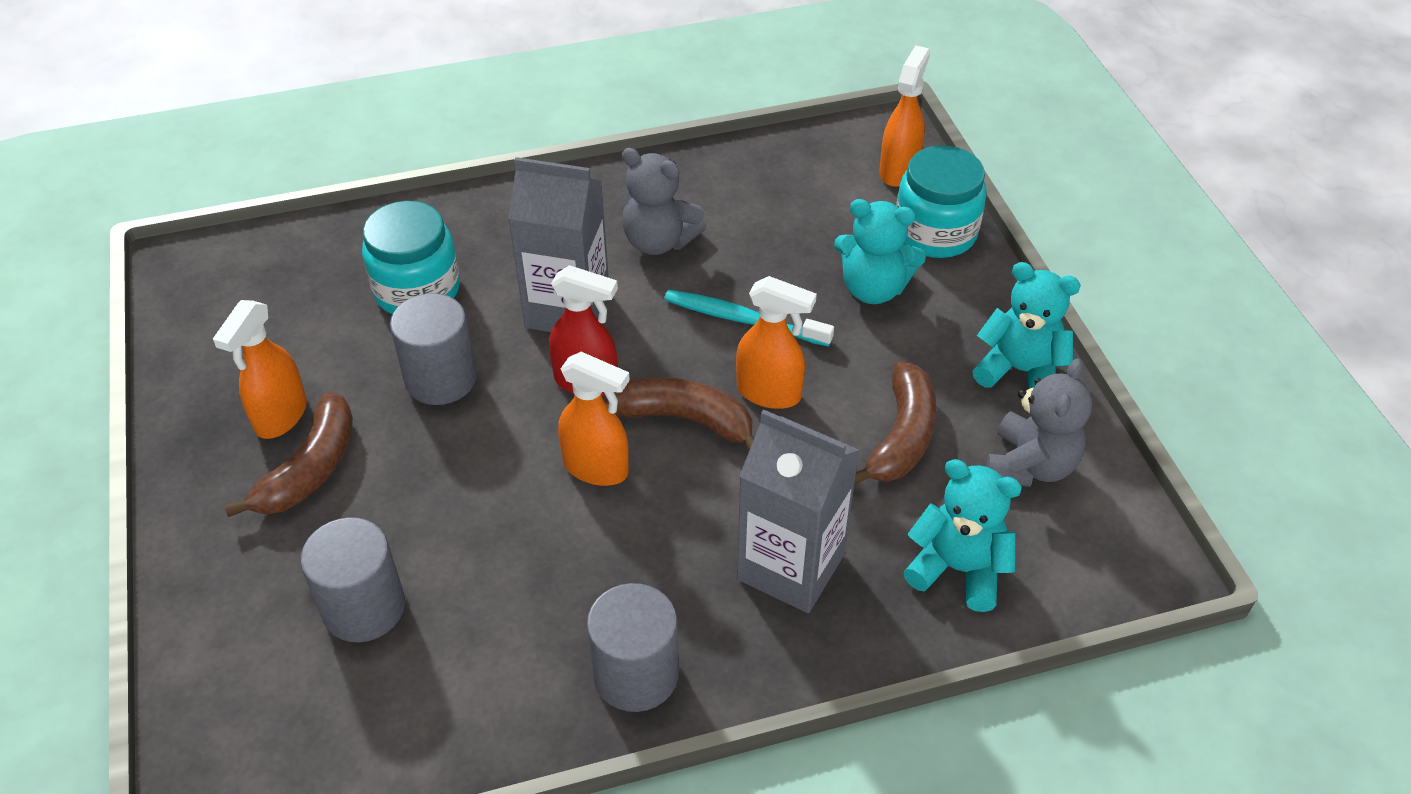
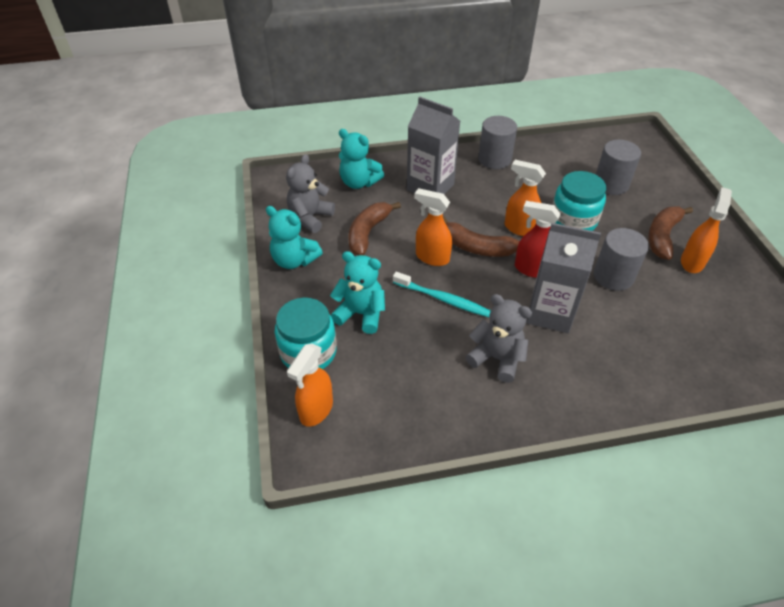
camera: 175 degrees left, 0 degrees up
(417, 290) = (649, 332): turquoise jar -> turquoise jar (573, 220)

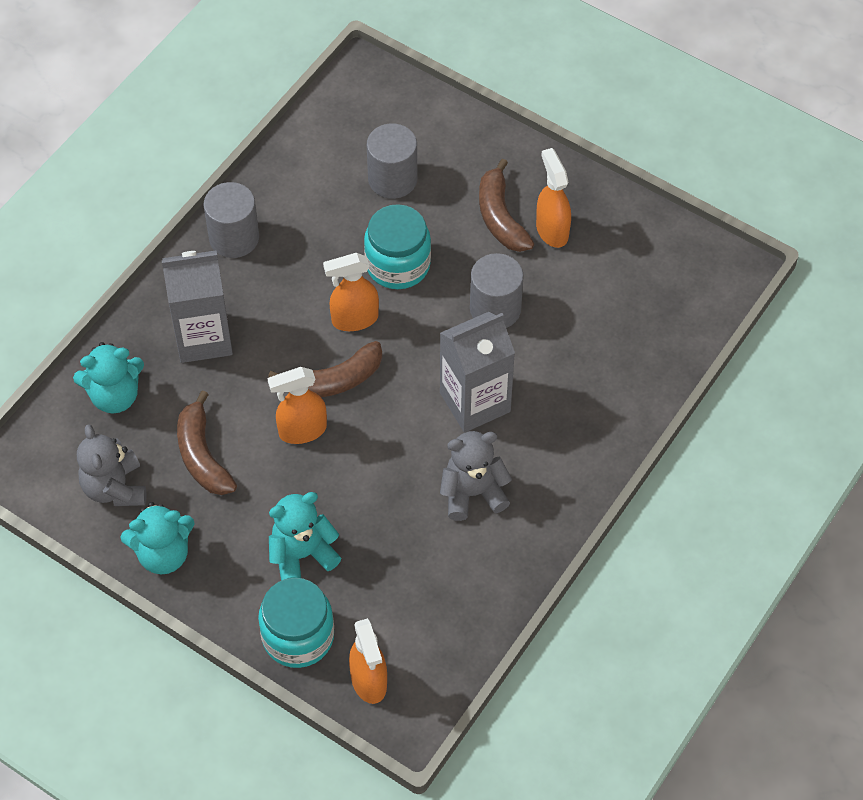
camera: 45 degrees left, 10 degrees up
(443, 299) = (363, 471): turquoise toothbrush -> none
(531, 269) = (412, 364): red spray bottle -> none

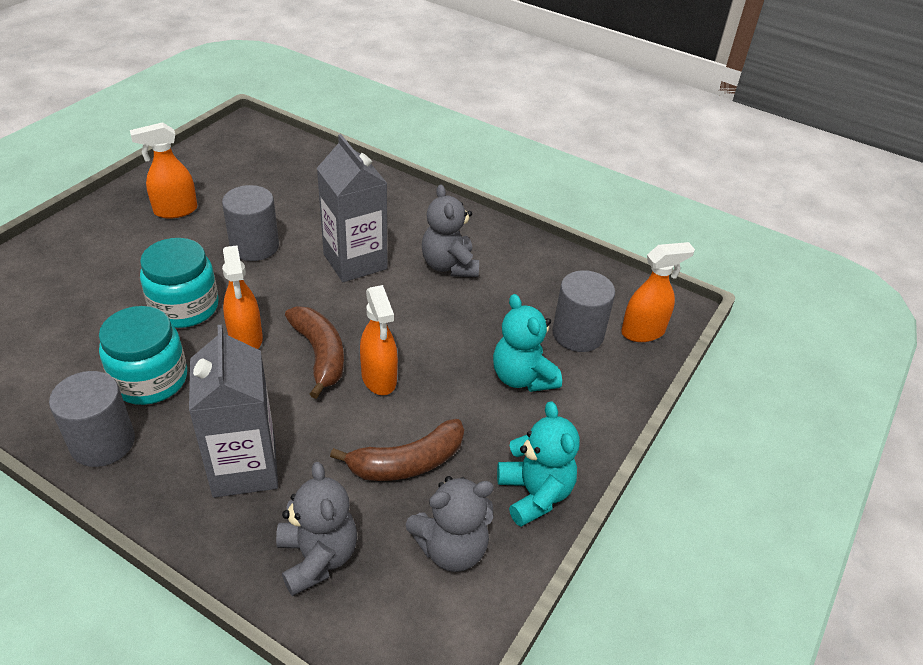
camera: 95 degrees left, 15 degrees down
(115, 396) = (317, 557): turquoise teddy bear -> grey teddy bear
(298, 636) = (610, 380): turquoise jar -> turquoise jar (150, 380)
(392, 179) = (70, 309): grey cylinder -> grey cylinder (578, 334)
(500, 217) = (149, 239): brown banana -> none

